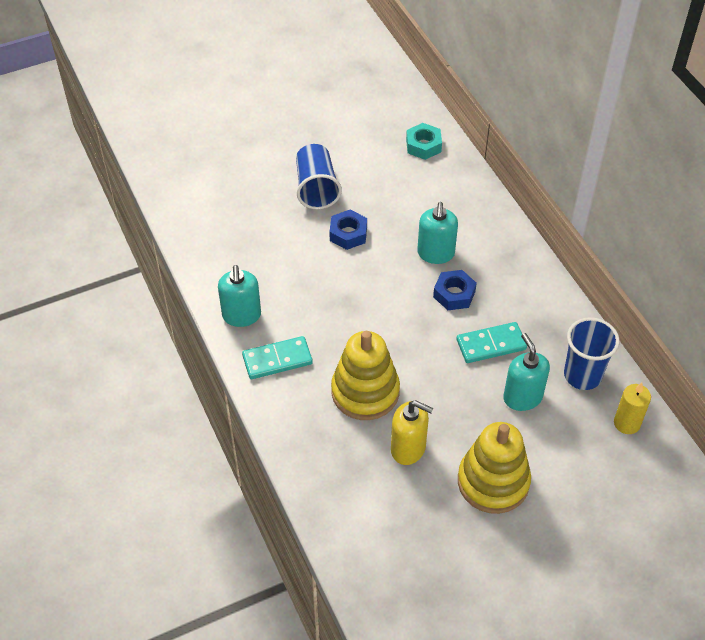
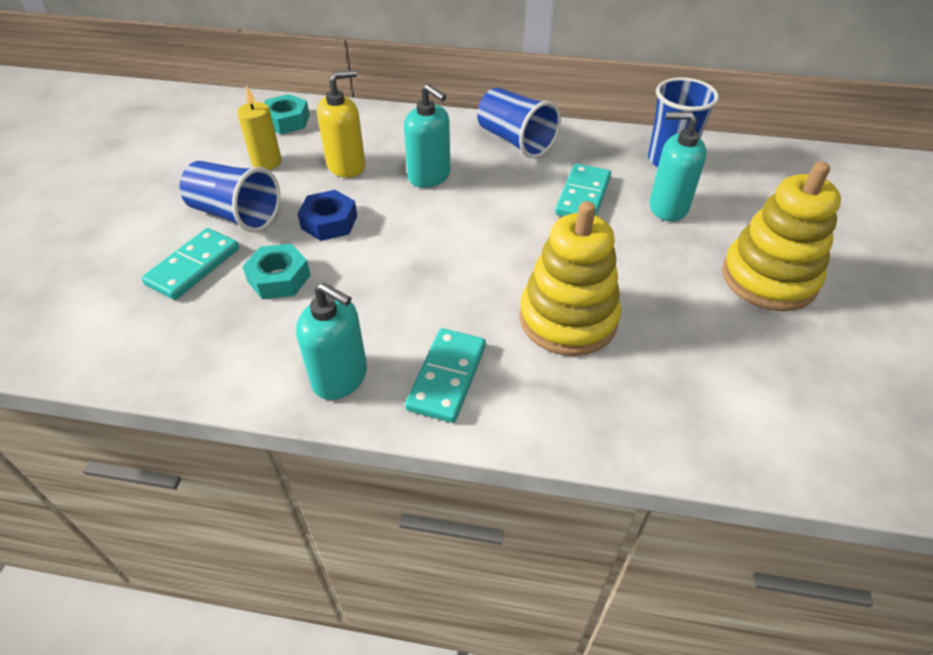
camera: 55 degrees left, 5 degrees down
(262, 202) = (193, 266): none -> turquoise domino
(285, 243) = (279, 278): none -> turquoise nut
(408, 448) = (679, 323): yellow soap dispenser -> yellow soap dispenser (346, 166)
(454, 294) = (494, 189): blue nut -> none
(520, 276) = (515, 141): none -> blue cup
(627, 423) = (745, 162): yellow candle -> yellow candle (266, 162)

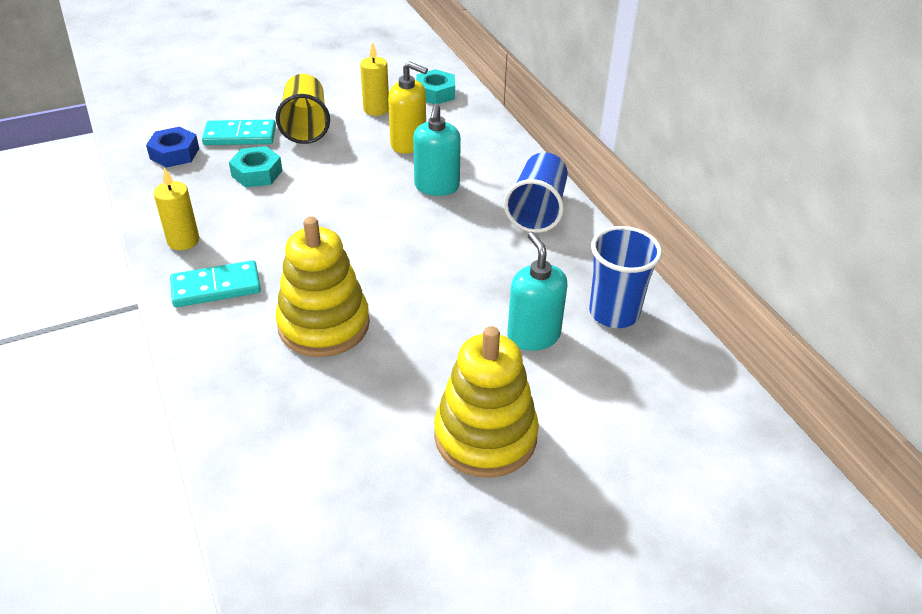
camera: 55 degrees right, 5 degrees down
(236, 215) = (306, 126): blue cup -> yellow cup
(329, 222) = (334, 166): blue nut -> blue nut (174, 153)
(340, 377) = (183, 241): turquoise soap dispenser -> yellow candle
(583, 196) = (496, 277): turquoise domino -> none

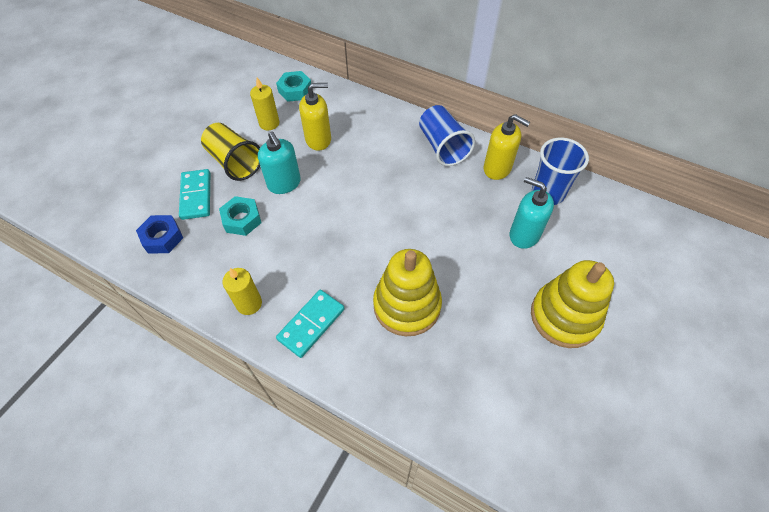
camera: 35 degrees left, 15 degrees up
(240, 136) = (196, 196): turquoise domino -> turquoise domino turned 60 degrees counterclockwise
(437, 186) = (369, 163): turquoise soap dispenser -> turquoise soap dispenser (284, 184)
(579, 260) = (497, 168): none -> yellow soap dispenser

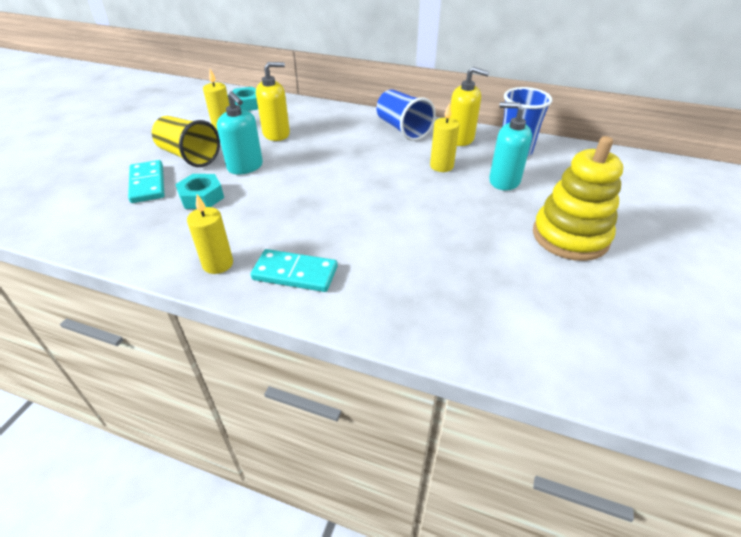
camera: 10 degrees left, 15 degrees down
(162, 238) = (109, 220): blue nut -> none
(311, 324) = (295, 273): turquoise domino -> turquoise domino turned 75 degrees clockwise
(407, 305) = (400, 246): yellow stacking toy -> none
(468, 206) = (441, 166): none -> yellow candle

